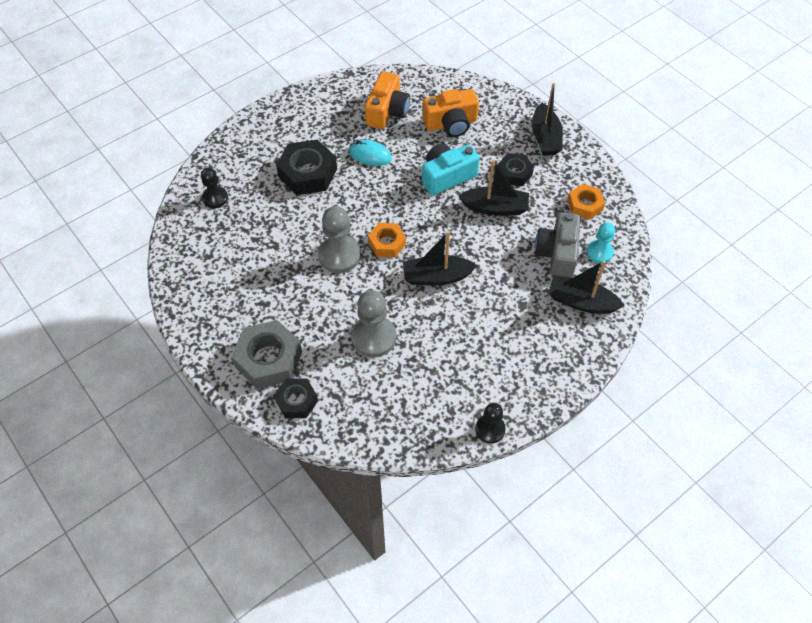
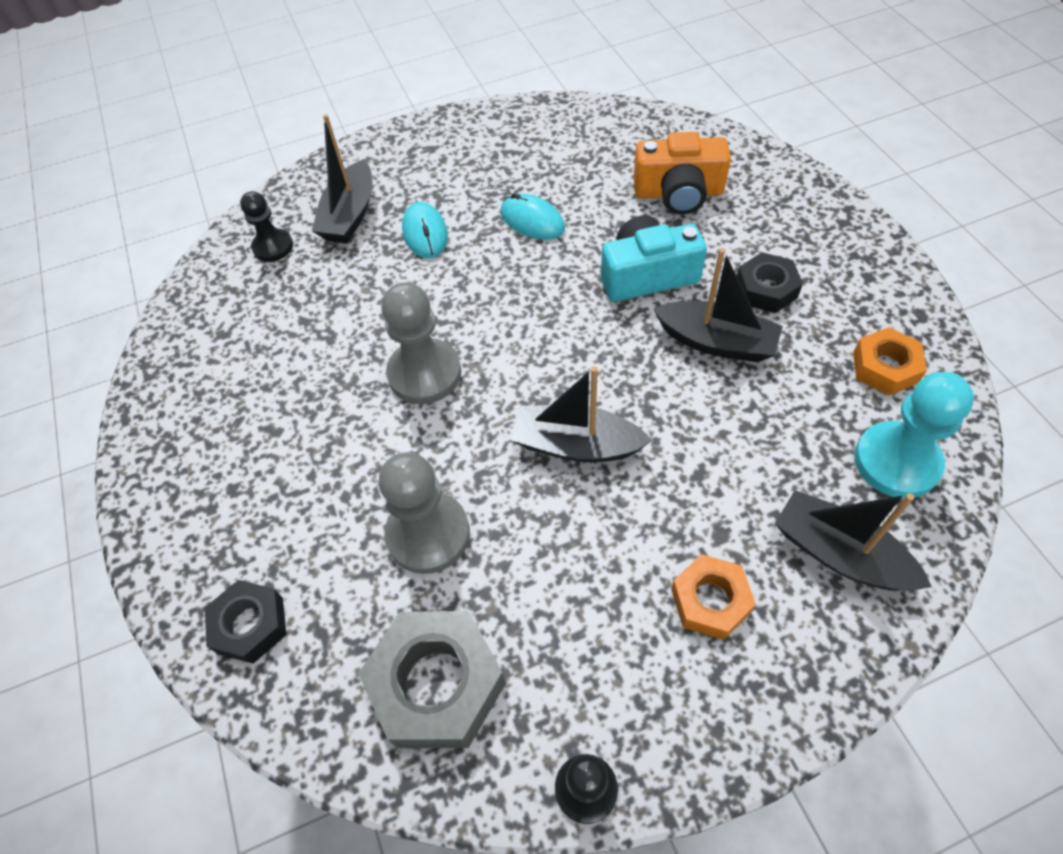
camera: 20 degrees right, 0 degrees up
(268, 359) = (237, 532): grey nut -> grey nut (437, 684)
(307, 173) = (425, 233): black nut -> turquoise mouse
(387, 111) = (581, 160): orange camera -> none
(387, 243) = (510, 368): orange nut -> orange nut (710, 600)
(545, 138) = (835, 239): black boat -> black boat (350, 215)
(557, 253) = (812, 447): grey camera -> none
(599, 252) = (896, 461): turquoise pawn -> turquoise pawn, size x1.61

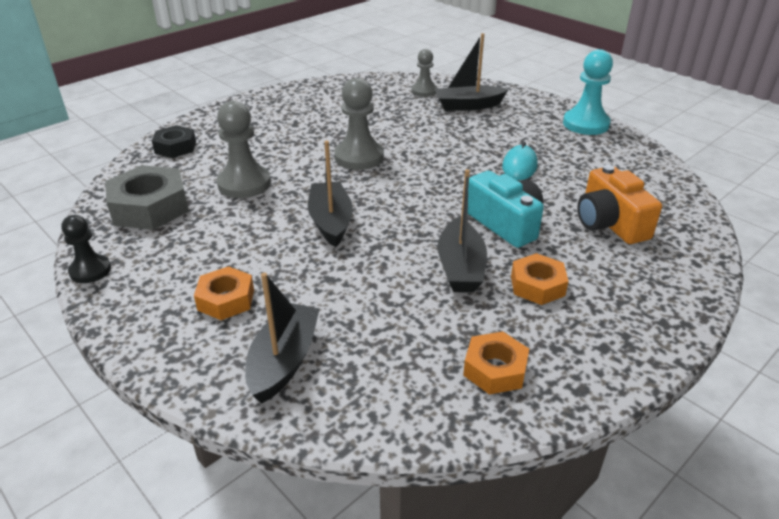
camera: 65 degrees right, 20 degrees down
(273, 247) = (424, 91): black pawn -> grey pawn
(425, 233) = (474, 132): turquoise mouse -> none
(766, 289) = (537, 285): black nut -> orange nut
(896, 461) = (390, 387): turquoise pawn -> turquoise pawn (585, 124)

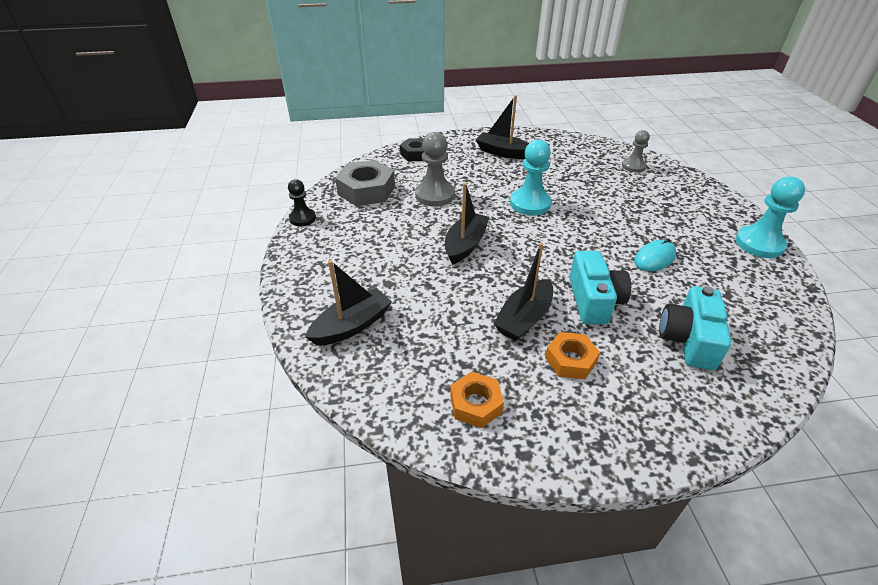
camera: 35 degrees right, 5 degrees up
(226, 300) = (355, 270): orange nut -> none
(359, 157) = (530, 203): grey pawn -> turquoise pawn
(468, 106) = (660, 191): black boat -> black boat (503, 152)
(609, 223) = (688, 340): orange camera -> turquoise camera

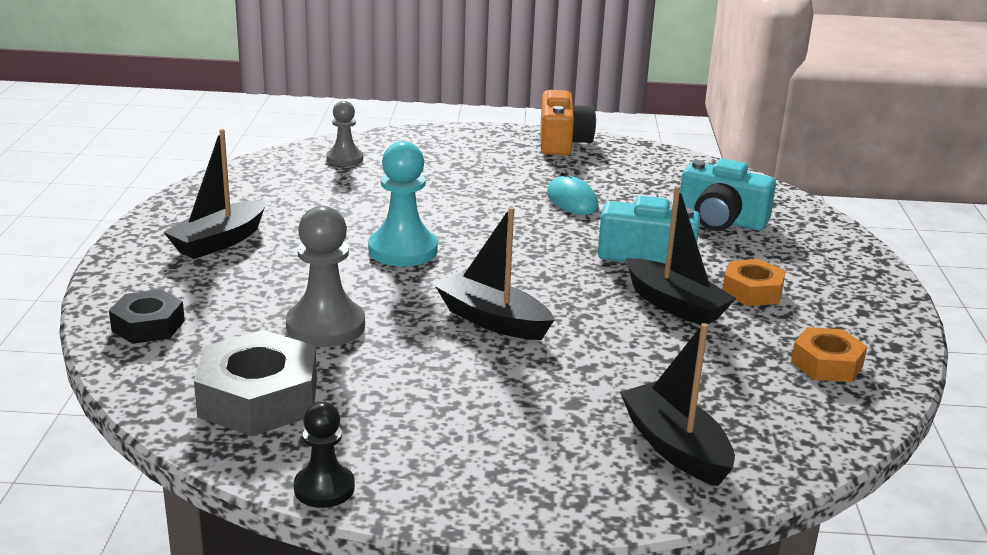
camera: 80 degrees left, 15 degrees down
(759, 244) = (562, 142): turquoise pawn -> orange camera

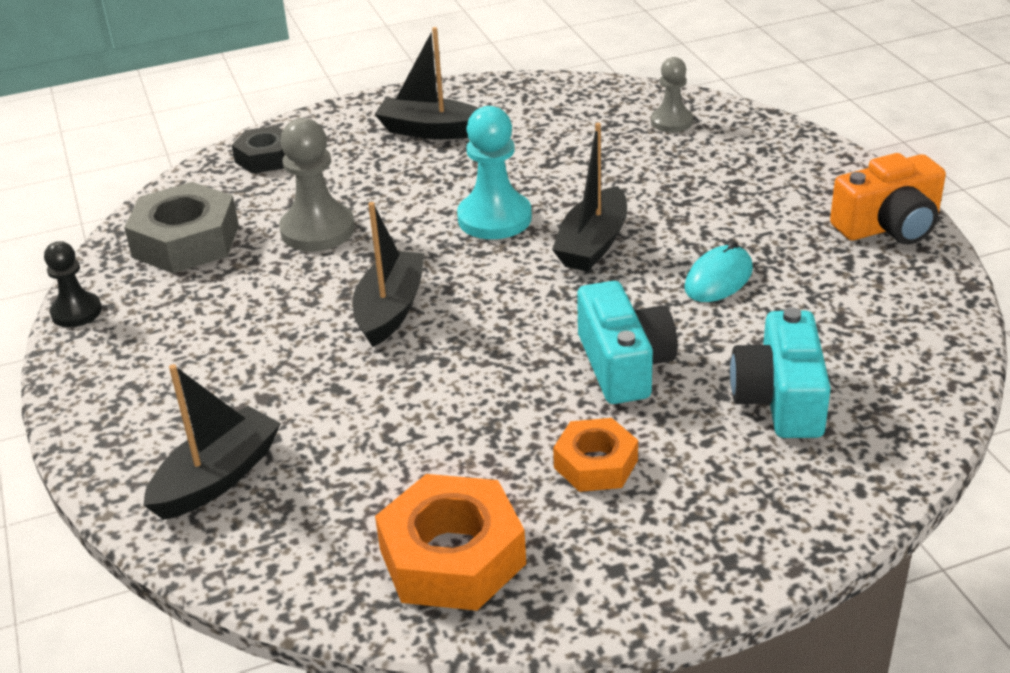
camera: 70 degrees right, 10 degrees up
(675, 305) = (511, 413): black boat -> black boat (593, 244)
(826, 364) = (452, 556): orange nut -> orange nut, size x1.65

